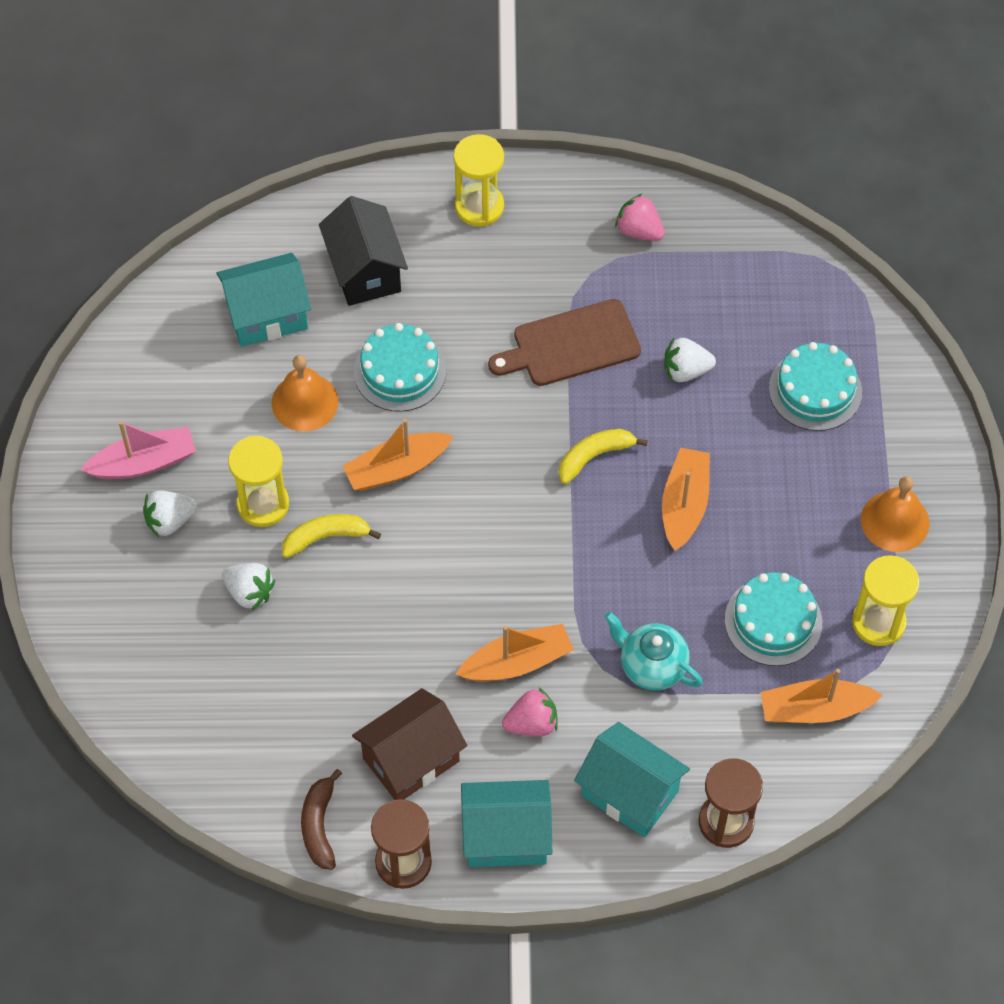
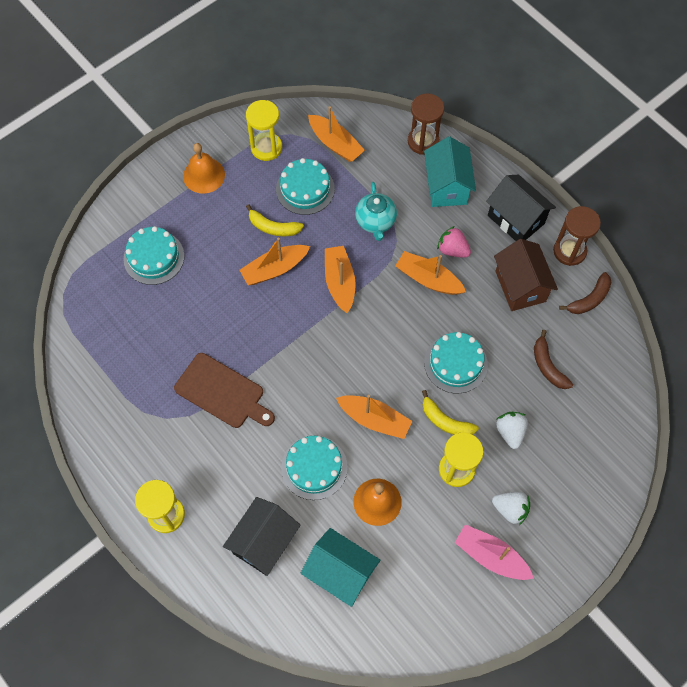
camera: 130 degrees left, 5 degrees up
(284, 700) = (547, 366): none -> brown banana
(382, 603) = (455, 363): none -> turquoise cake
(411, 759) = (520, 286): brown house -> brown house turned 60 degrees clockwise
(506, 837) = (516, 219): turquoise house -> black house
(594, 456) = (282, 330): yellow banana -> yellow banana (273, 227)
(602, 561) = (340, 282): none -> orange boat
(639, 230) = (115, 414): pink strawberry -> none
(686, 370) = (192, 324): white strawberry -> none

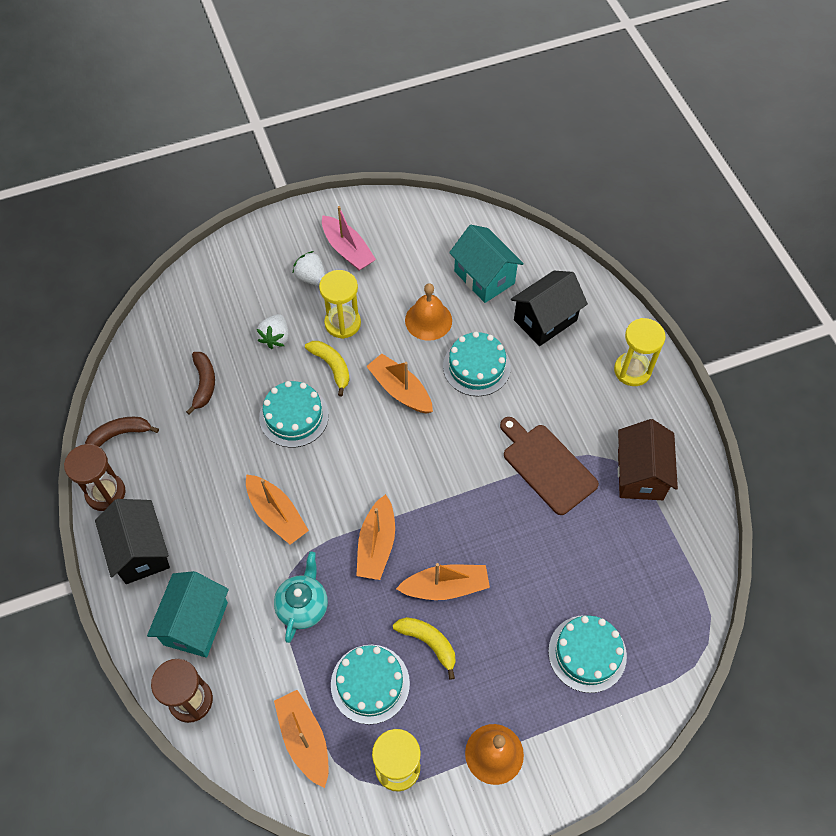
camera: 160 degrees left, 5 degrees down
(452, 250) = (232, 539): pink strawberry -> none
(520, 286) = (182, 472): brown house -> brown house (640, 474)

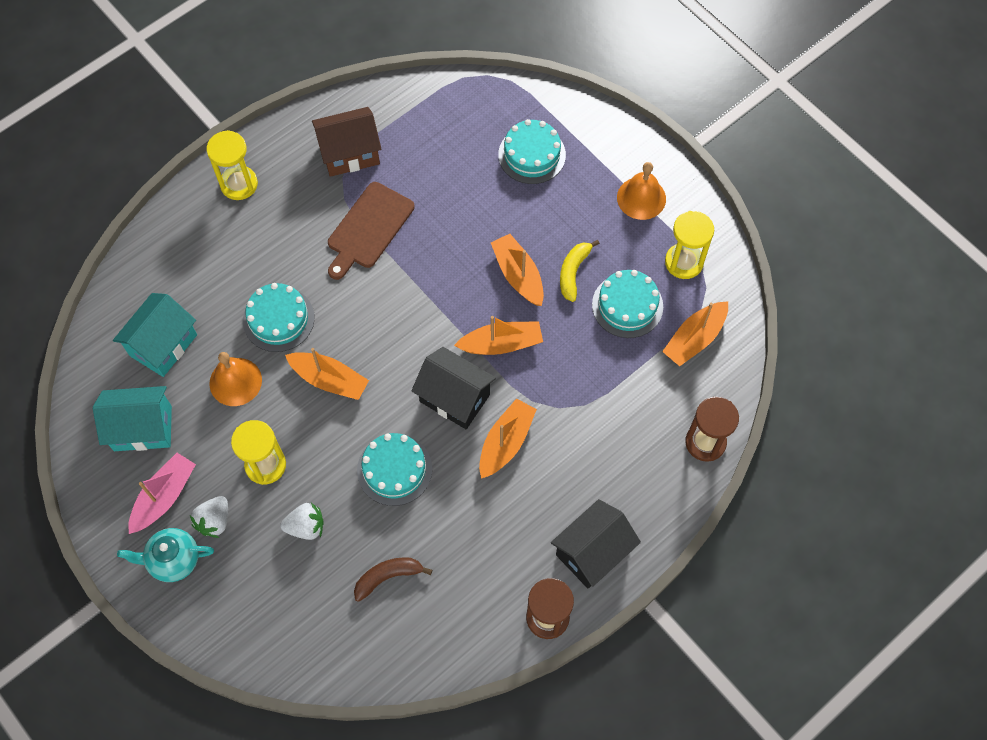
camera: 110 degrees left, 5 degrees up
(120, 434) = (478, 637): brown banana -> none
(196, 623) = (638, 469): turquoise house -> turquoise house (143, 428)
(303, 606) = (584, 384): turquoise teapot -> turquoise teapot (173, 560)
(332, 367) = (323, 455): yellow banana -> none
(400, 390) = (329, 380): orange boat -> orange boat turned 90 degrees counterclockwise
(545, 320) = (202, 273): black house -> black house (454, 398)

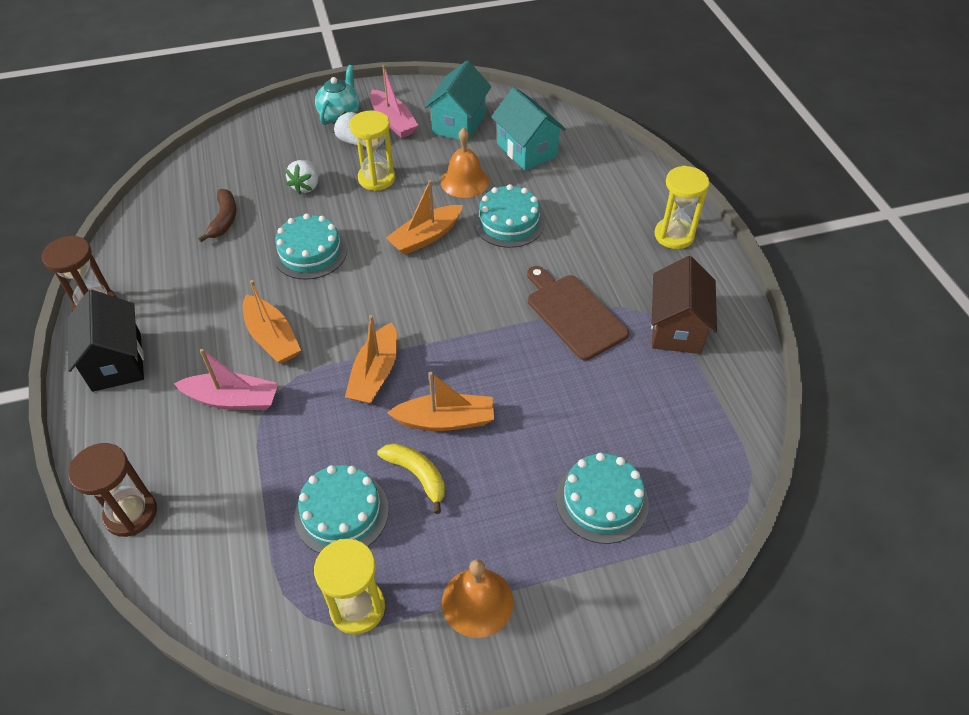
camera: 115 degrees right, 15 degrees down
(454, 398) = (345, 316): black house -> none
(579, 435) = (233, 399): none -> pink boat
(694, 339) = (252, 566): orange boat -> none

